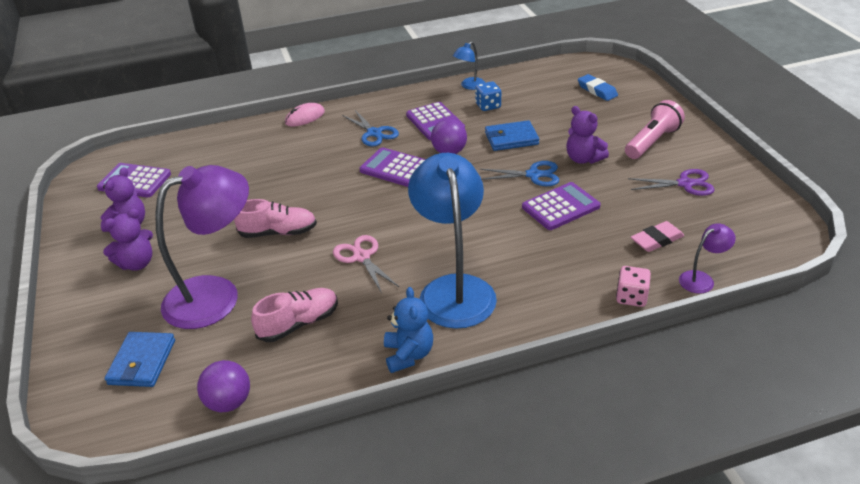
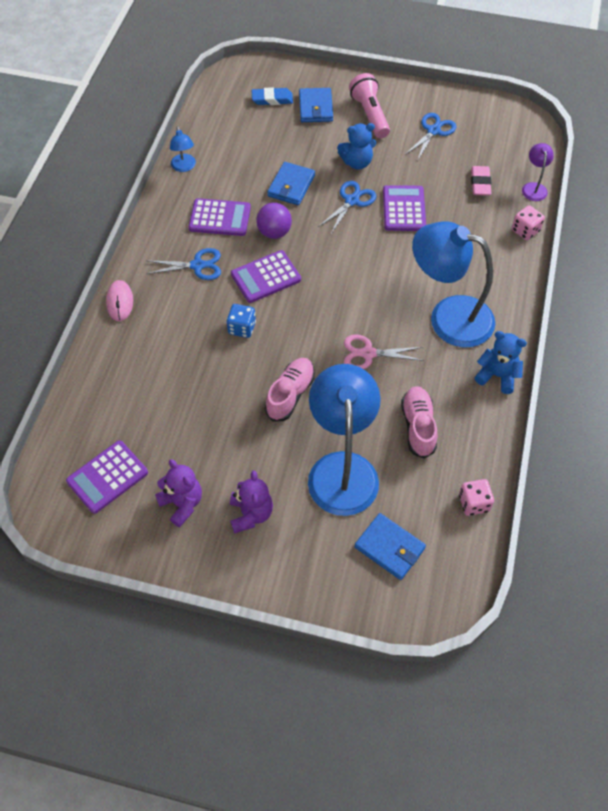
camera: 60 degrees left, 20 degrees up
(216, 295) = (342, 469): purple lamp -> blue lamp
(228, 402) = (474, 503): purple ball -> pink dice
(488, 106) = (228, 173): blue dice -> blue dice (242, 328)
(583, 159) = (357, 162): purple teddy bear -> blue teddy bear
(618, 113) = (316, 107): none -> blue wallet
(685, 184) = (433, 131): purple scissors -> blue scissors

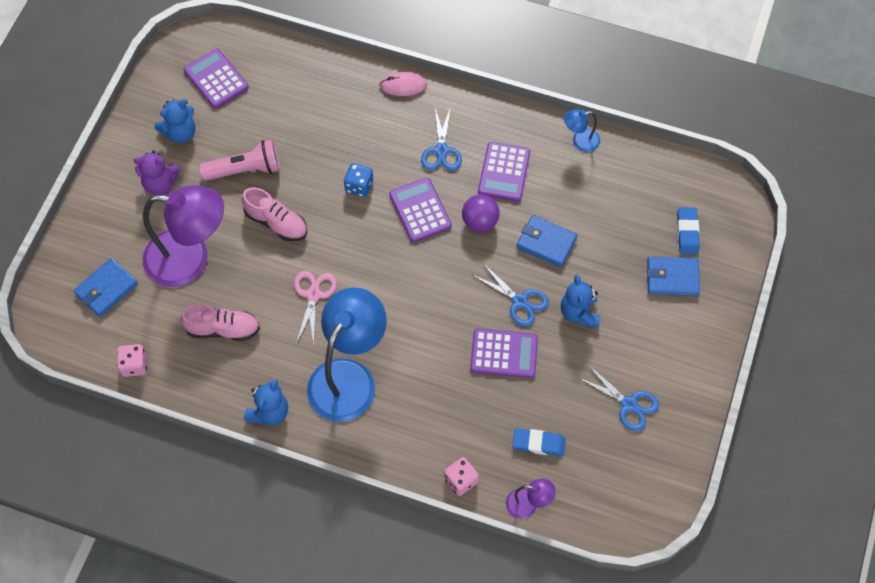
camera: 95 degrees right, 5 degrees up
(182, 503) = (180, 133): purple teddy bear -> blue teddy bear
(342, 469) = (190, 259): blue lamp -> purple lamp
(370, 115) = (659, 336): pink flashlight -> pink flashlight (245, 170)
(480, 183) = (538, 443): pink eraser -> blue eraser

